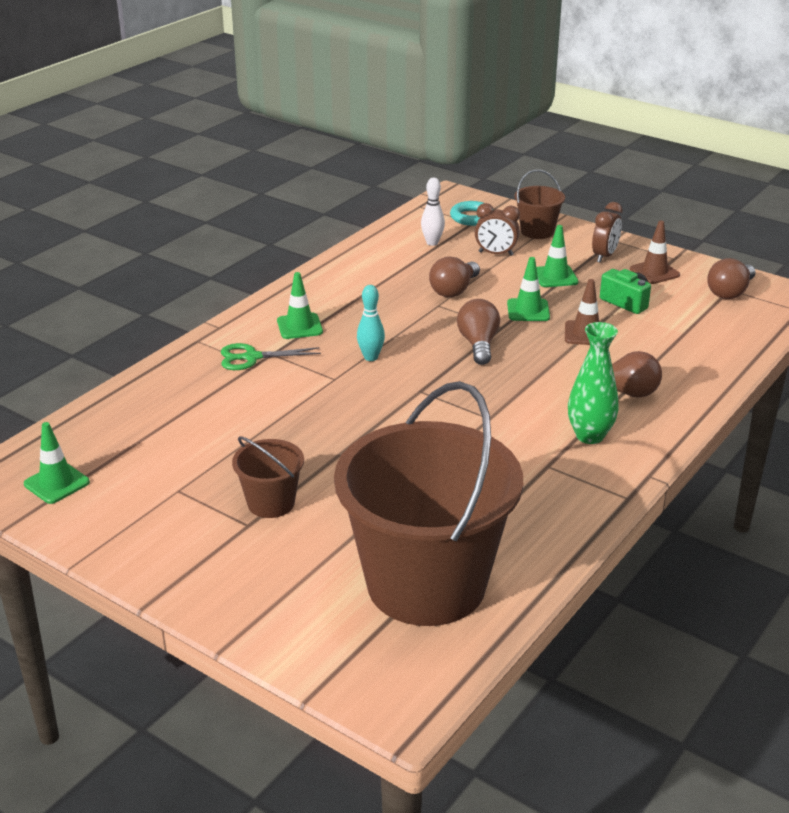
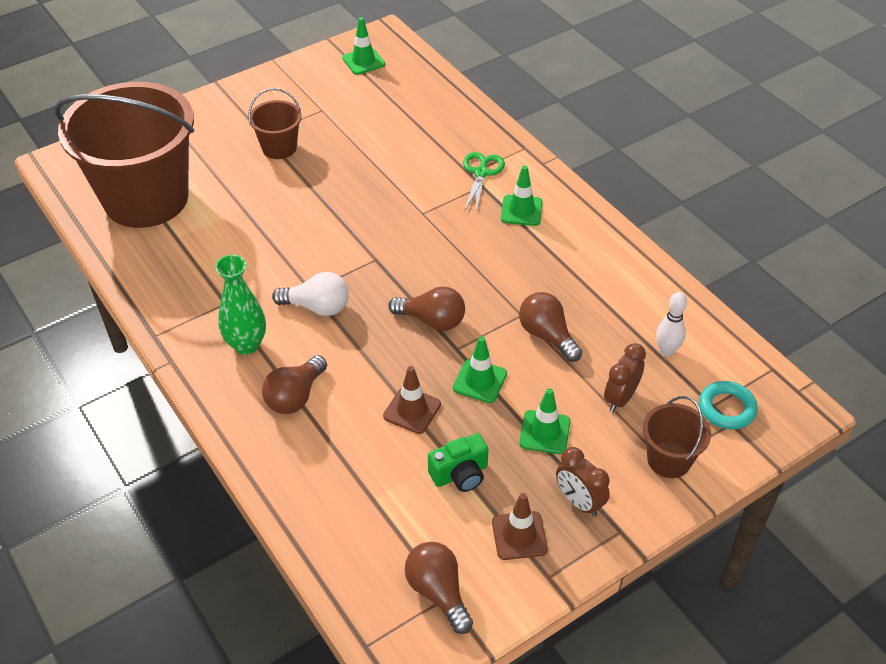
camera: 110 degrees right, 15 degrees up
(371, 357) = (445, 242): turquoise bowling pin -> none
(509, 408) = (317, 307): none -> white light bulb

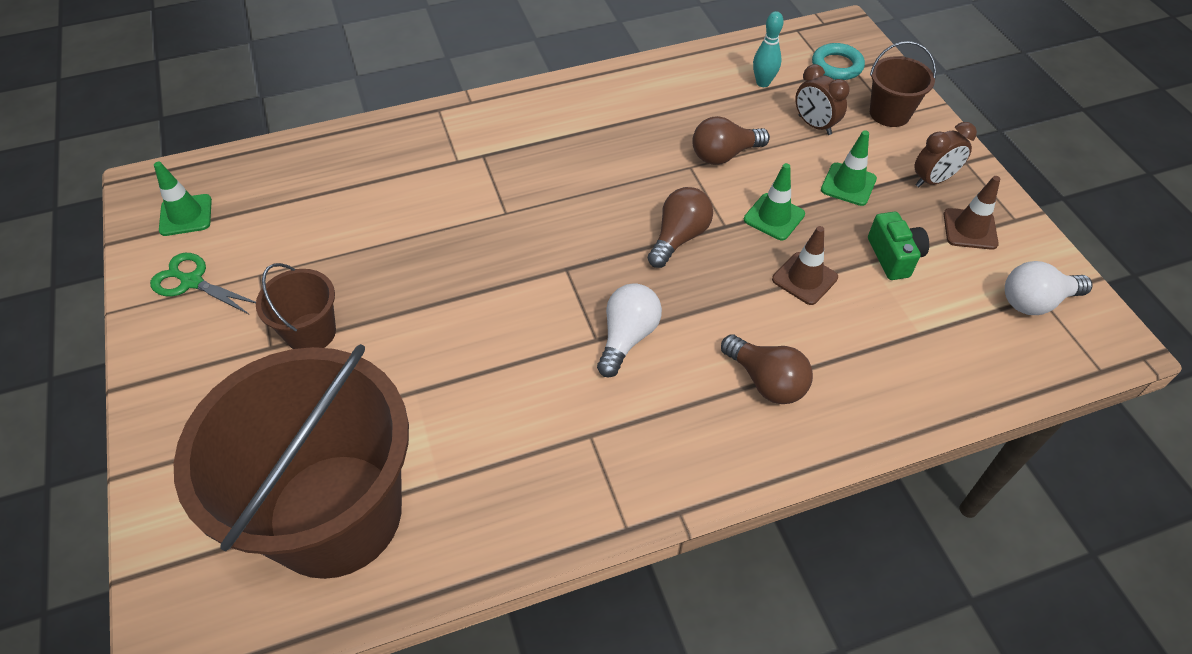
camera: 75 degrees left, 5 degrees up
(246, 345) = (671, 420): green vase -> none
(438, 592) = (1035, 301): brown light bulb -> white light bulb
(481, 173) = (462, 151): green scissors -> green scissors (192, 282)
(521, 210) = (537, 133): green traffic cone -> none
(666, 351) = (763, 83): white bowling pin -> turquoise bowling pin

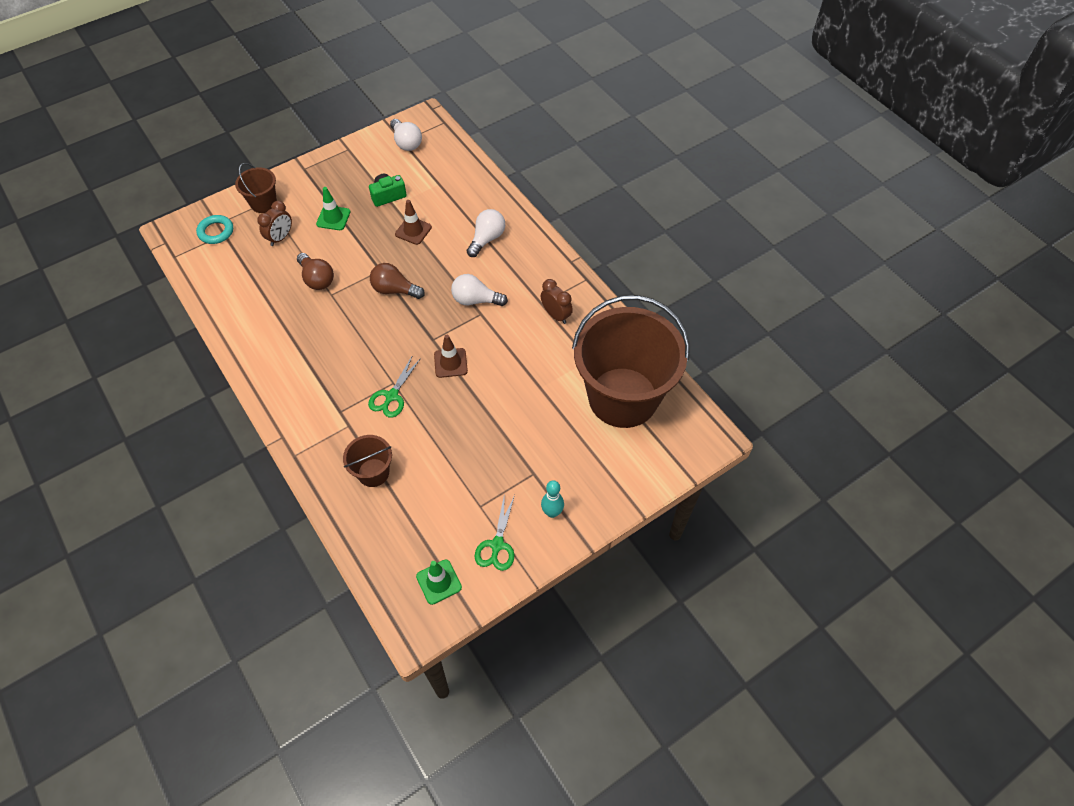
camera: 105 degrees left, 5 degrees up
(311, 333) = (517, 455): brown bucket -> brown bucket (373, 472)
(483, 208) = (391, 396): none -> green scissors
(763, 83) = (239, 268): turquoise bowling pin -> turquoise bowling pin (552, 512)
(766, 381) = (487, 239): brown light bulb -> white light bulb
(774, 217) = (368, 249): green traffic cone -> none
(933, 180) = (322, 182): brown clock -> brown clock (556, 315)
(970, 229) = (360, 166): brown traffic cone -> brown traffic cone (450, 363)

